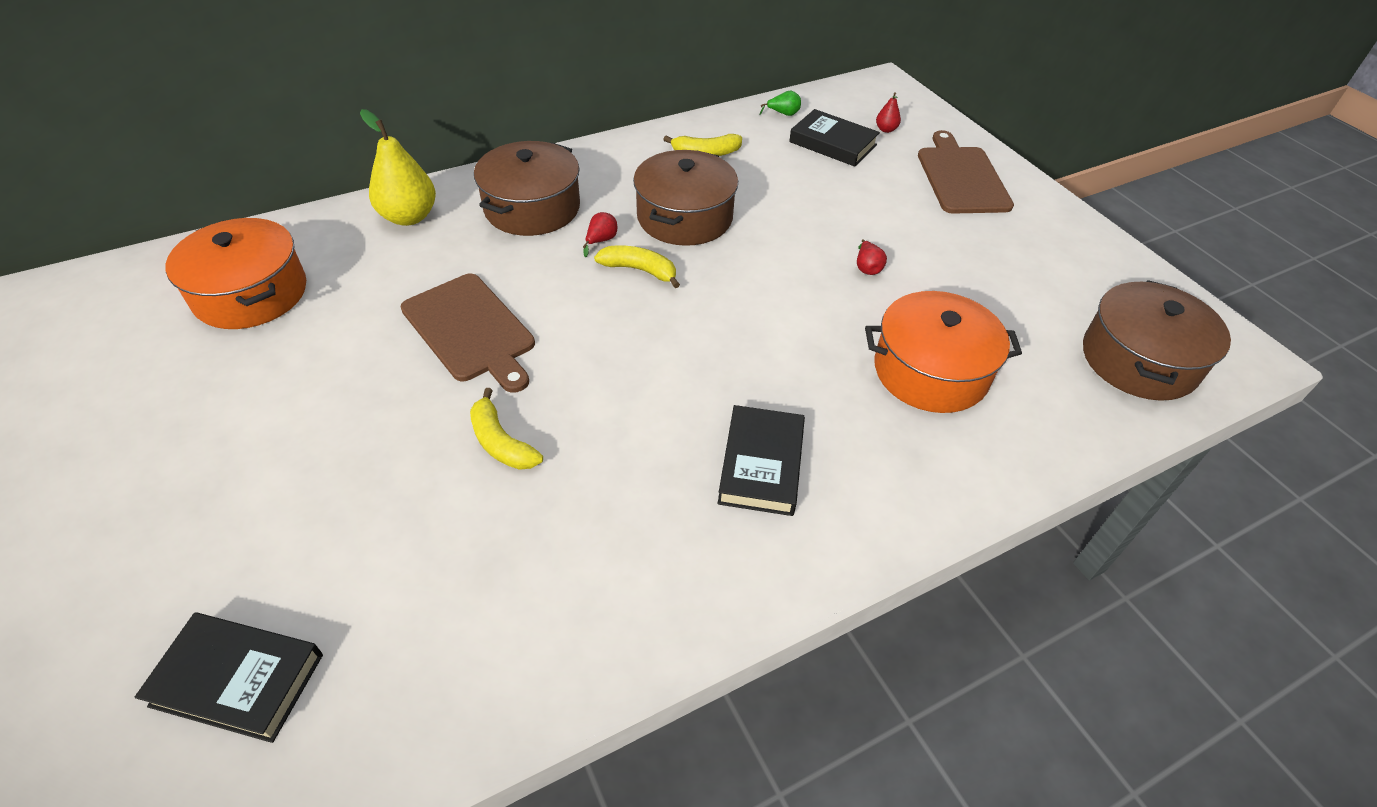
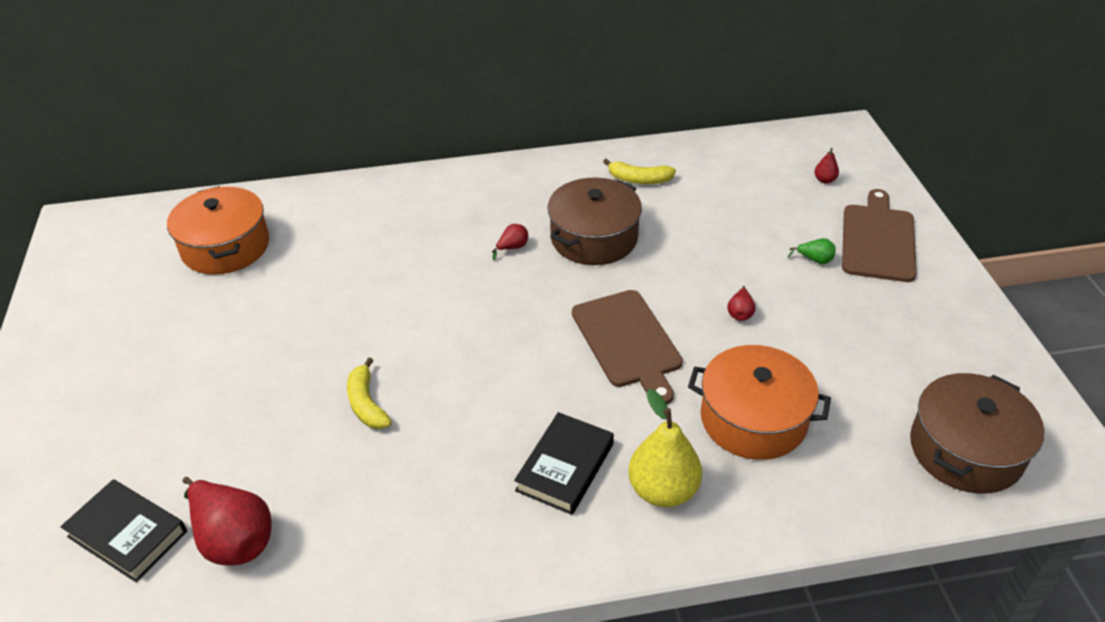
camera: 20 degrees right, 5 degrees down
(391, 648) = (234, 539): none -> red pear
(409, 217) = (365, 201): yellow pear -> yellow pear (663, 490)
(470, 330) = (377, 307): brown cutting board -> brown cutting board (627, 342)
(532, 208) = (466, 208): brown pot -> none
(640, 270) = (534, 280): yellow banana -> none
(783, 114) = (730, 150): green pear -> green pear (815, 260)
(832, 143) = (764, 187): black book -> none

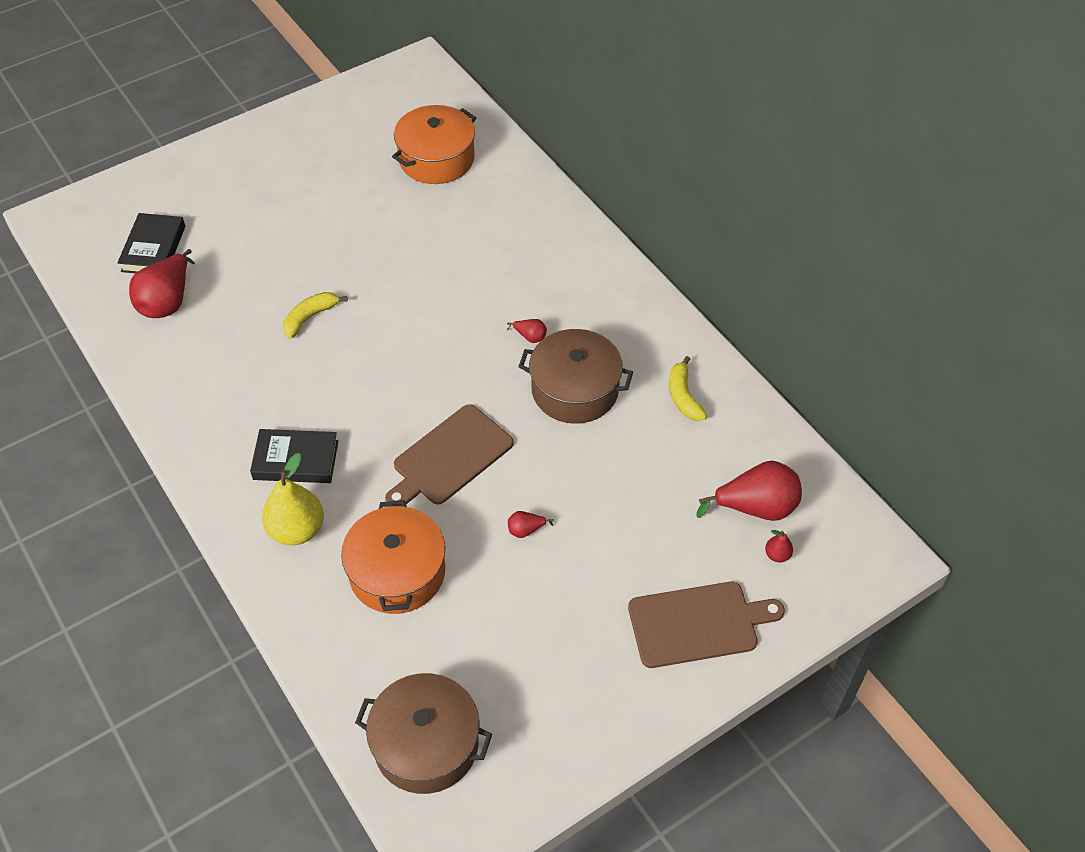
camera: 65 degrees right, 10 degrees up
(774, 176) = (756, 507): none -> red pear
(815, 260) = (634, 574): green pear -> none

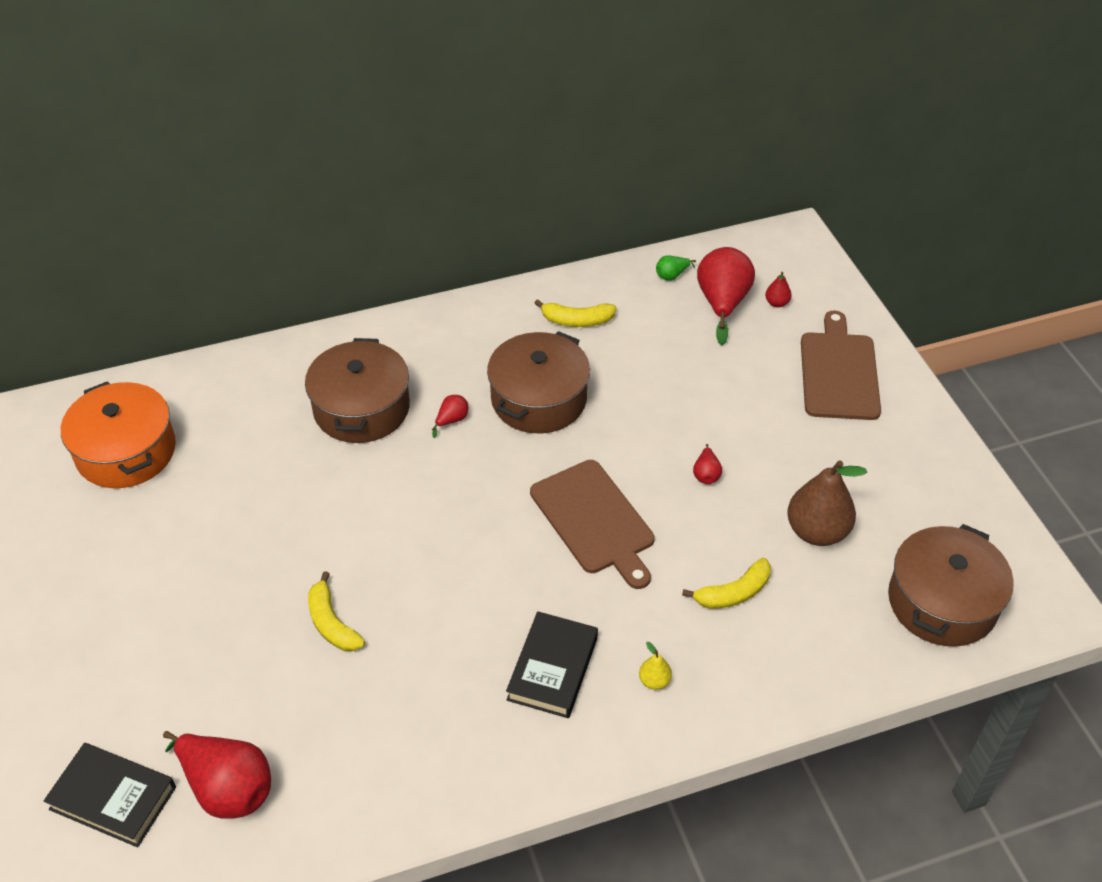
camera: 75 degrees left, 5 degrees down
(297, 530) = (654, 681): yellow pear -> yellow pear, size x0.45
(397, 572) = (733, 593): orange pot -> yellow banana
(483, 629) = (817, 531): none -> brown pear
(524, 277) = (361, 408): none -> brown pot
(778, 459) = (672, 275): none -> green pear

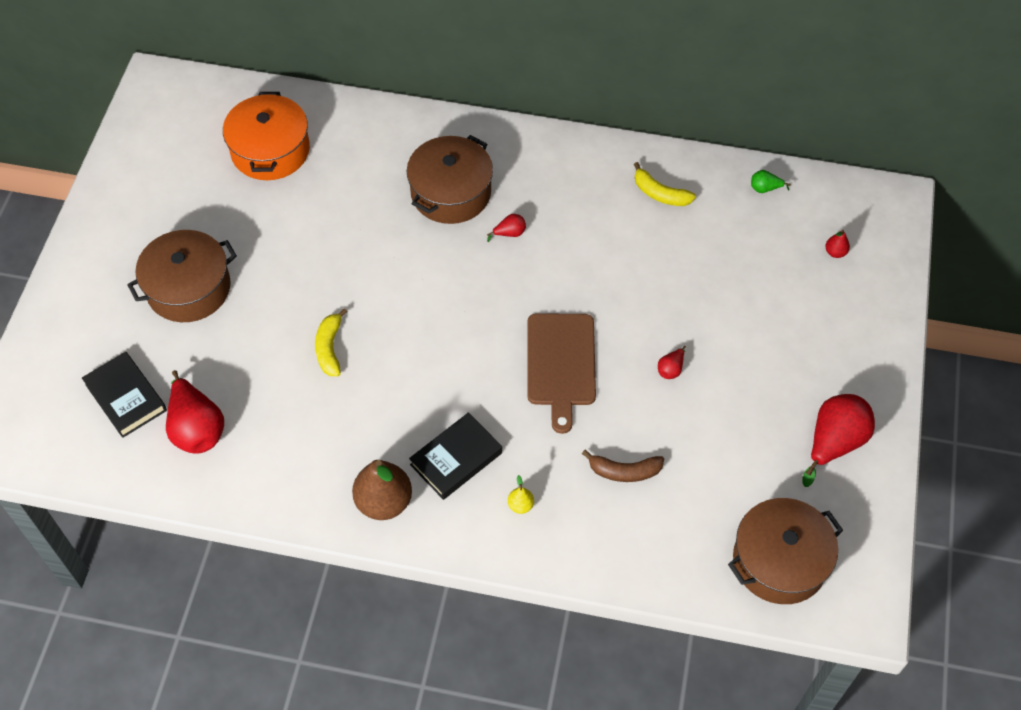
camera: 30 degrees right, 10 degrees up
(539, 399) = (585, 246): brown pot -> brown pot (188, 288)
(722, 303) = (789, 232): red pear -> red pear (833, 443)
(733, 593) = (624, 471): yellow banana -> brown banana
(817, 531) = (723, 457): brown pear -> brown pear (384, 502)
(839, 372) = (842, 336): brown cutting board -> none

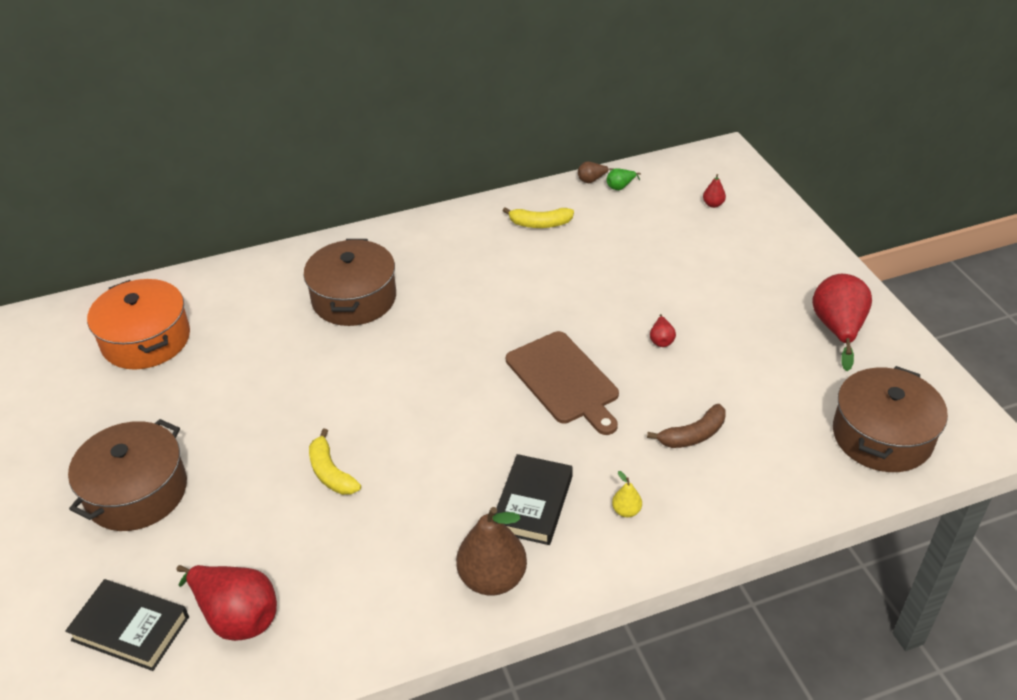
camera: 30 degrees left, 15 degrees down
(509, 233) = (434, 305): red pear -> none
(744, 168) = (592, 180): none -> brown pear

